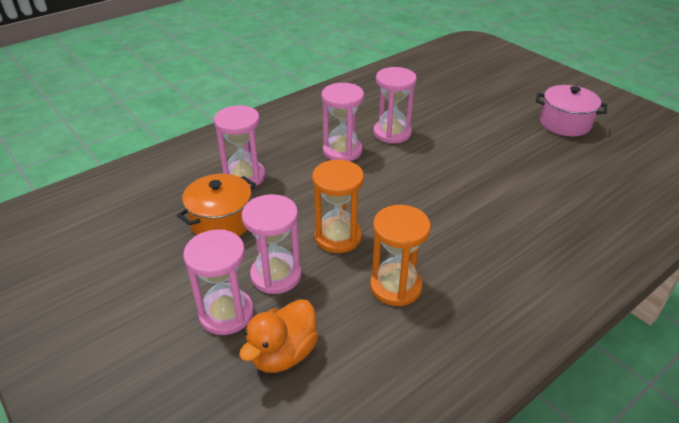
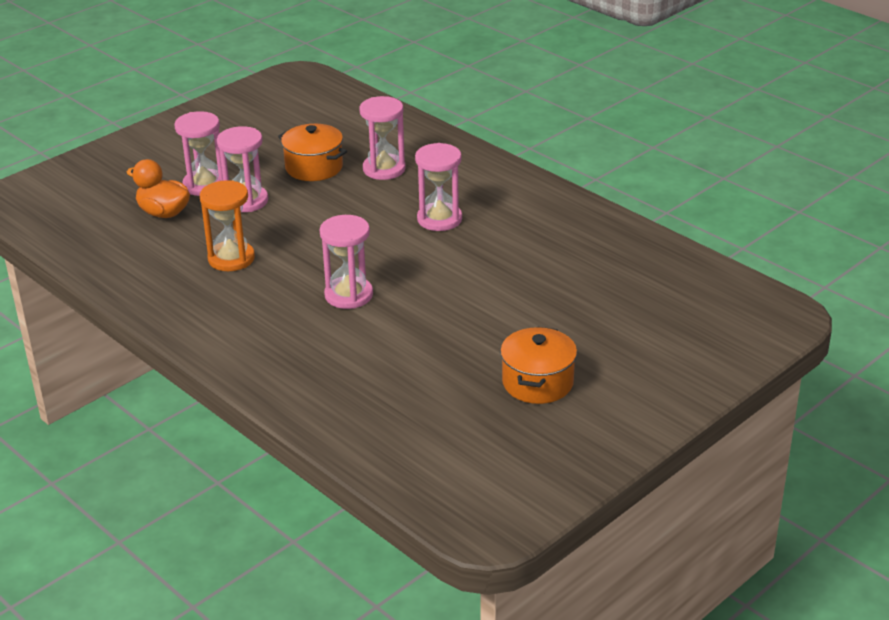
camera: 85 degrees right, 5 degrees down
(338, 237) = (295, 226): orange hourglass -> none
(392, 133) = (483, 249): pink hourglass -> pink hourglass (348, 295)
(565, 123) = (537, 382): pink pot -> orange pot

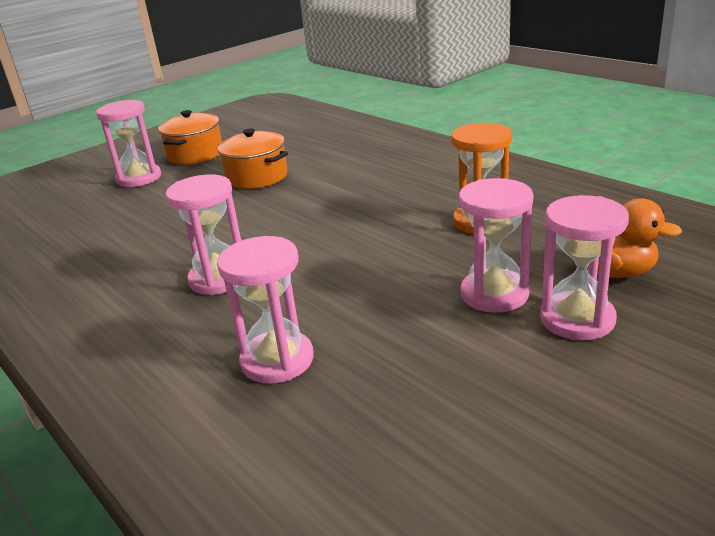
camera: 175 degrees left, 5 degrees down
(314, 167) = (398, 360): orange pot -> orange pot (257, 177)
(348, 295) = (342, 197): pink hourglass -> pink hourglass (139, 178)

